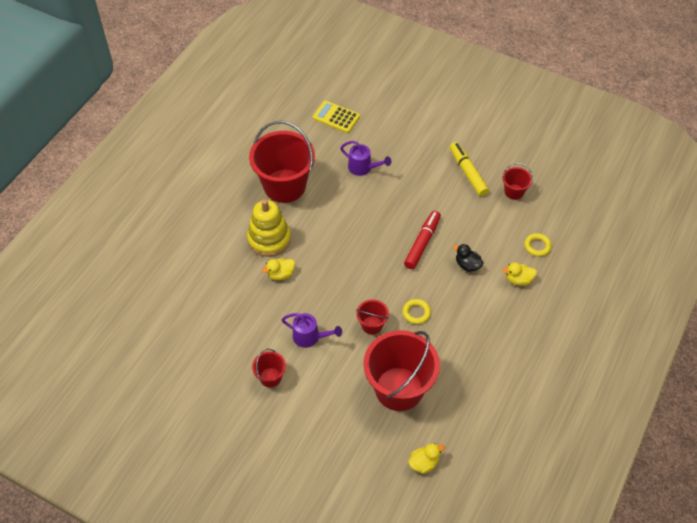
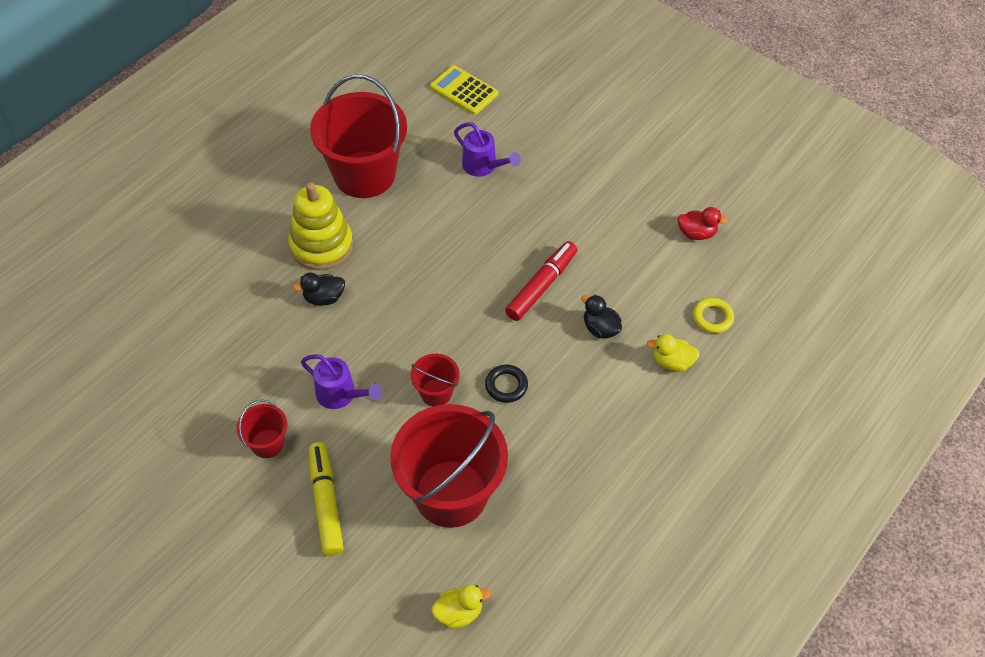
camera: 10 degrees right, 0 degrees up
(280, 274) = (324, 298): yellow duck -> black duck
(416, 313) = (506, 385): yellow ring -> black ring
(468, 172) = (634, 196): yellow marker -> yellow marker (326, 503)
(514, 192) = (696, 233): red bucket -> red duck

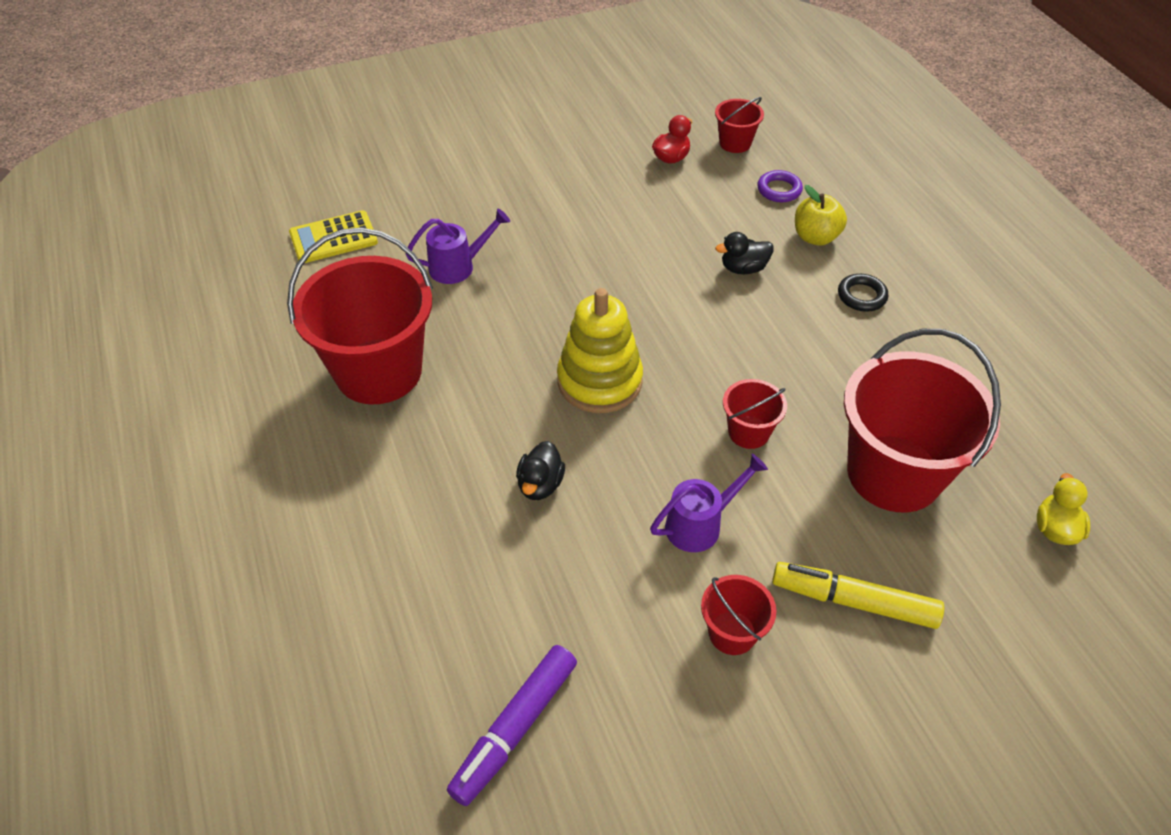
camera: 60 degrees left, 5 degrees down
(152, 363) = (515, 728): none -> purple marker
(321, 245) = (456, 455): yellow stacking toy -> yellow stacking toy (599, 381)
(506, 385) = (773, 369): black ring -> black ring (861, 296)
(541, 286) = (658, 289): red marker -> none
(672, 362) = (815, 237): yellow duck -> yellow apple
(712, 318) = (779, 190): yellow ring -> purple ring
(750, 266) = (735, 143): none -> red bucket

